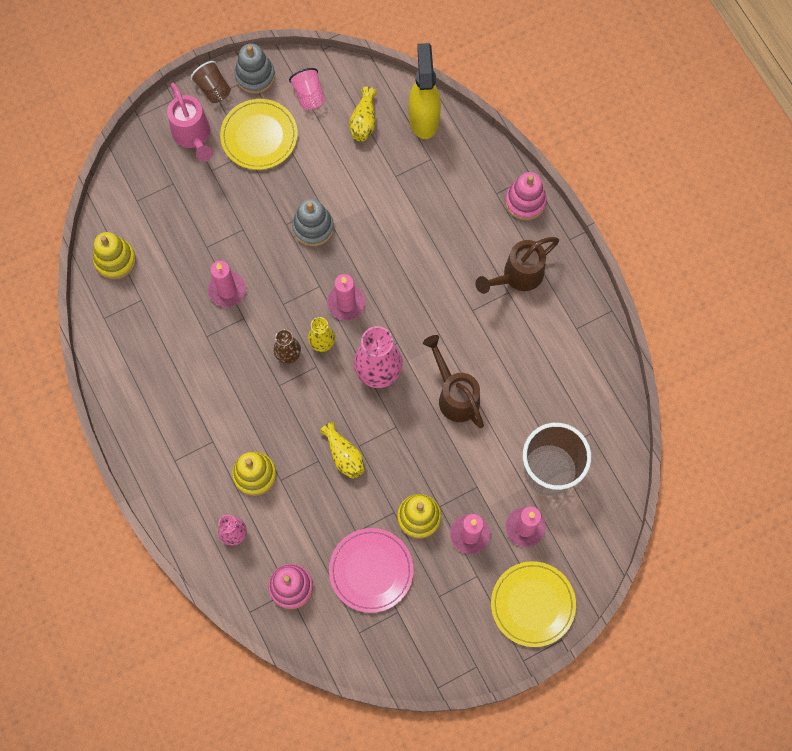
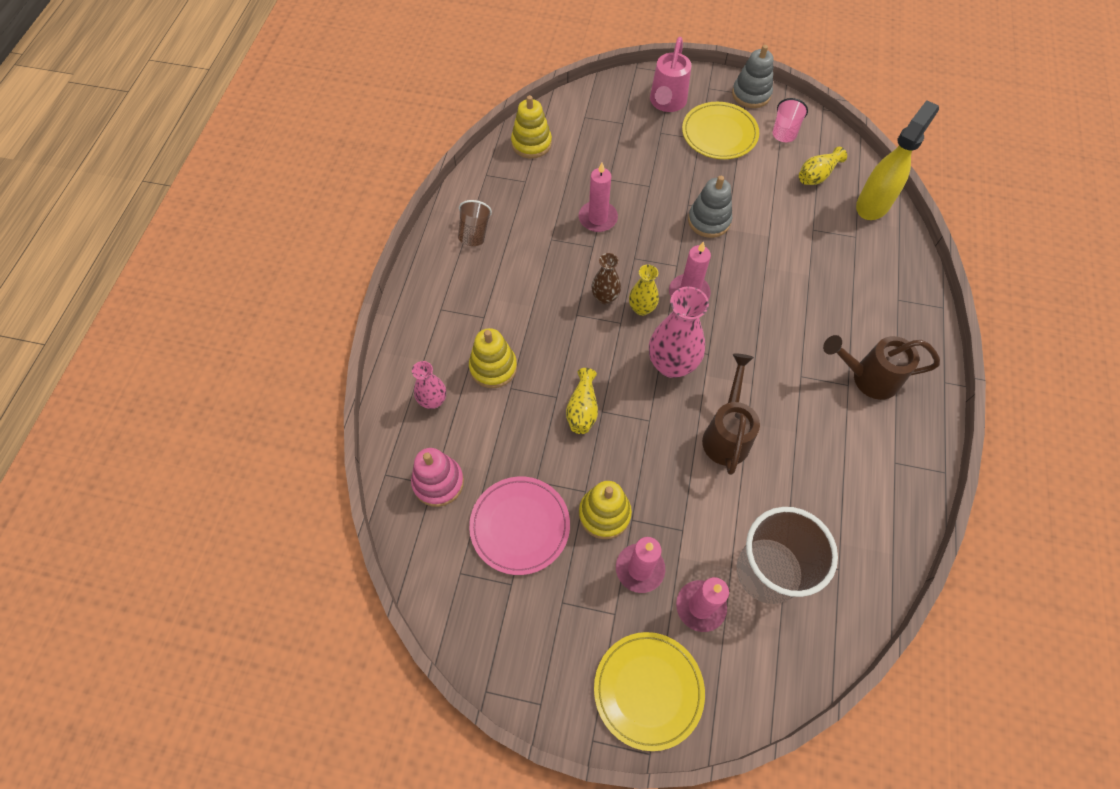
camera: 40 degrees right, 10 degrees down
(213, 89) = (710, 83): brown cup -> brown cup (474, 233)
(525, 201) = (922, 323): pink stacking toy -> none

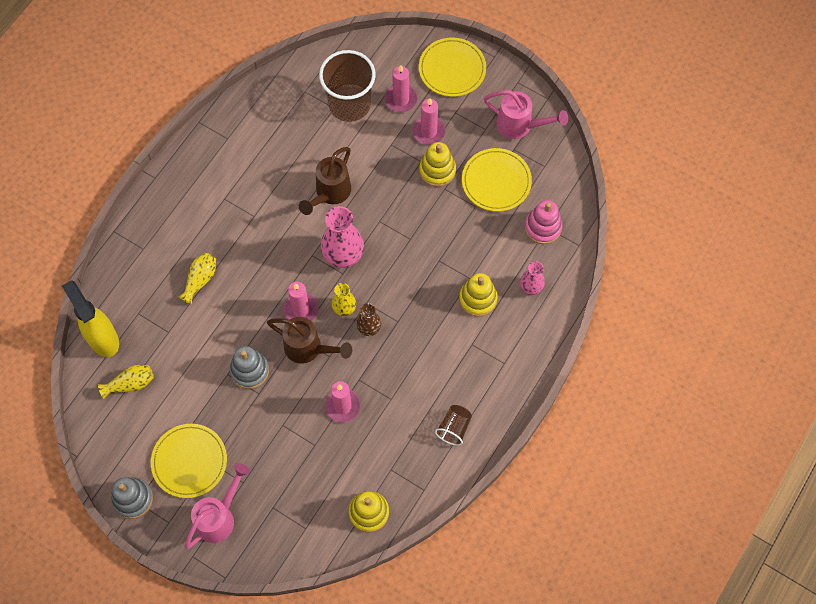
camera: 160 degrees left, 5 degrees up
(513, 626) = (520, 126): none -> pink watering can
(520, 526) = (496, 181): pink plate -> yellow plate
(582, 409) = (423, 245): yellow vase -> yellow vase (200, 280)
(785, 131) = (128, 442): pink cup -> none
(867, 378) = (207, 199): brown watering can -> brown watering can (309, 349)
(873, 204) = (102, 338): yellow spray bottle -> yellow spray bottle turned 90 degrees clockwise

